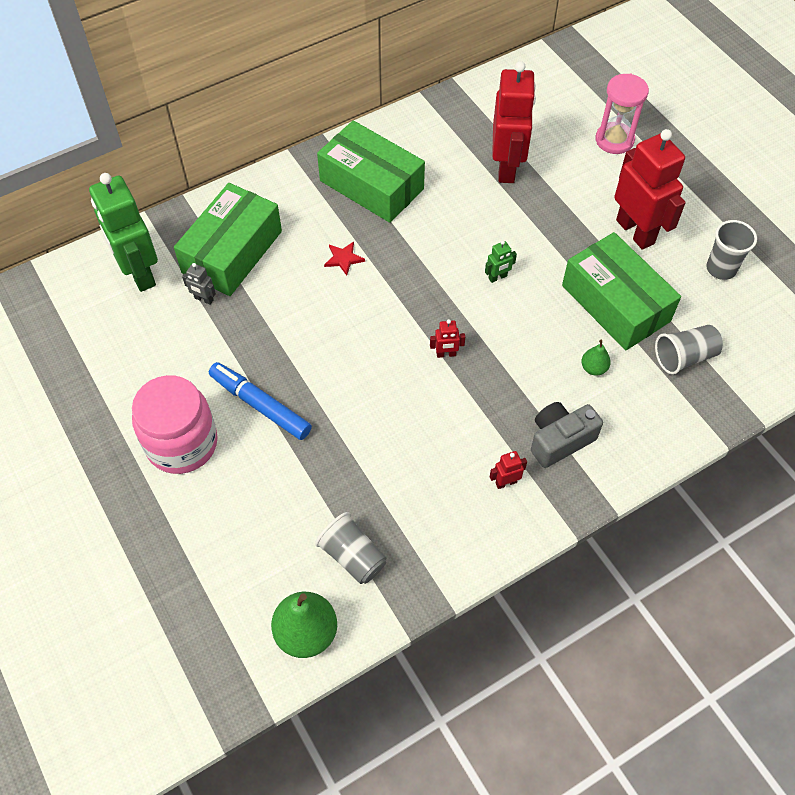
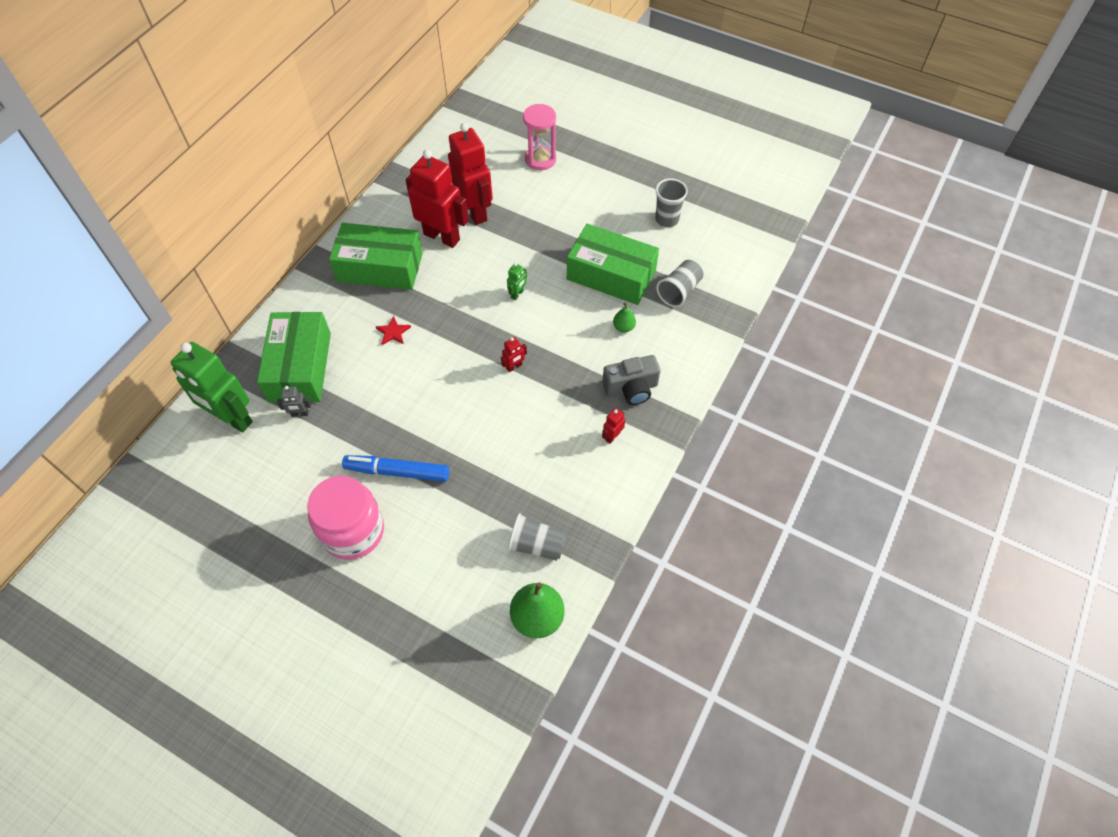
camera: 30 degrees left, 0 degrees up
(560, 440) = (631, 389): grey camera -> grey camera turned 135 degrees counterclockwise
(635, 231) = (594, 218): red robot -> red robot (442, 237)

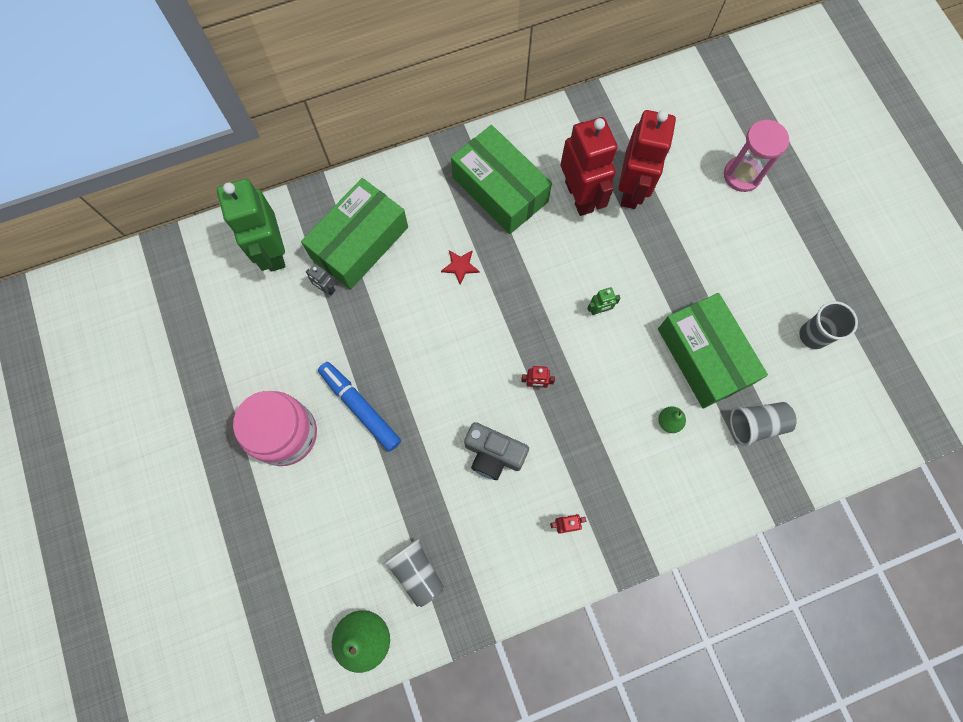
camera: 40 degrees right, 15 degrees up
(631, 389) = (622, 490): grey camera -> grey camera (493, 454)

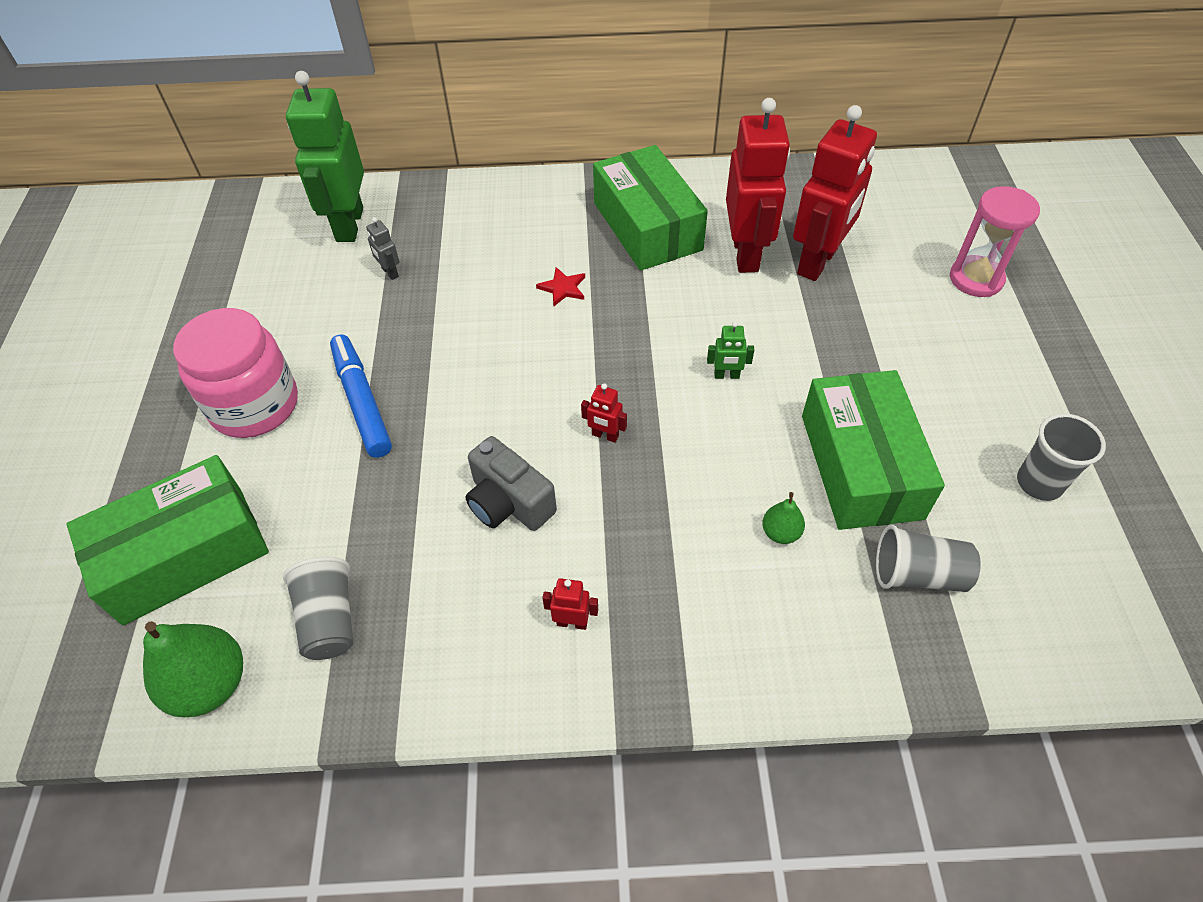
camera: 20 degrees right, 20 degrees down
(359, 242) = (453, 238): green box -> green box (184, 554)

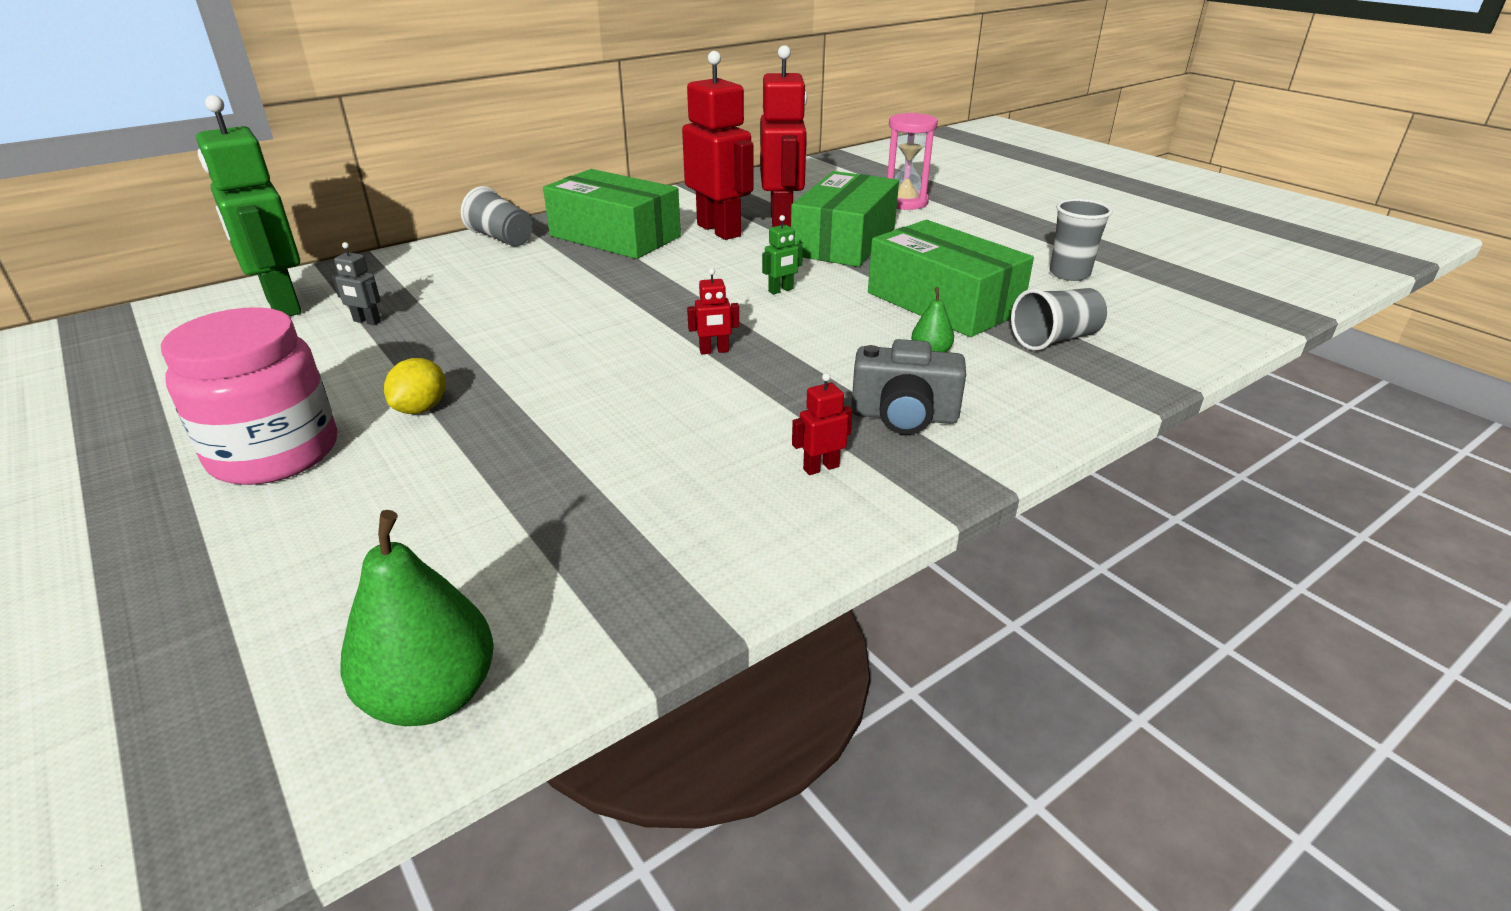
camera: 35 degrees left, 20 degrees down
(184, 554) = (278, 601): green box -> green box (844, 241)
(329, 619) = (548, 572): grey cup -> grey cup (502, 238)
(362, 402) = (421, 408): blue marker -> yellow lemon
(509, 502) = (667, 418): grey camera -> grey camera (904, 416)
(563, 288) = (573, 285): red star -> none

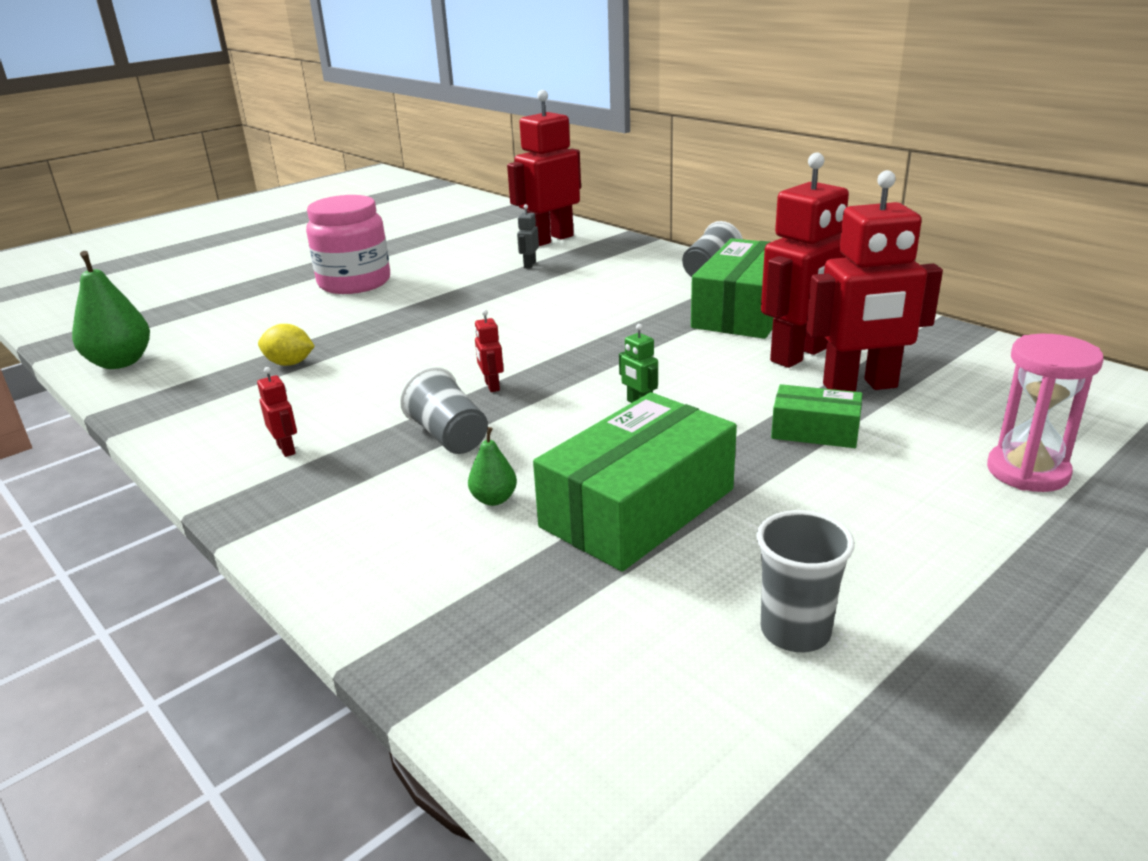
camera: 85 degrees right, 5 degrees down
(282, 305) = (550, 239): green robot -> red robot
(421, 408) = (401, 305): yellow lemon -> yellow lemon (290, 363)
(844, 241) = (815, 431): green box -> green box, size x0.52
(904, 416) = (361, 485): grey camera -> none
(1055, 339) = (542, 596): grey cup -> grey cup (449, 436)

